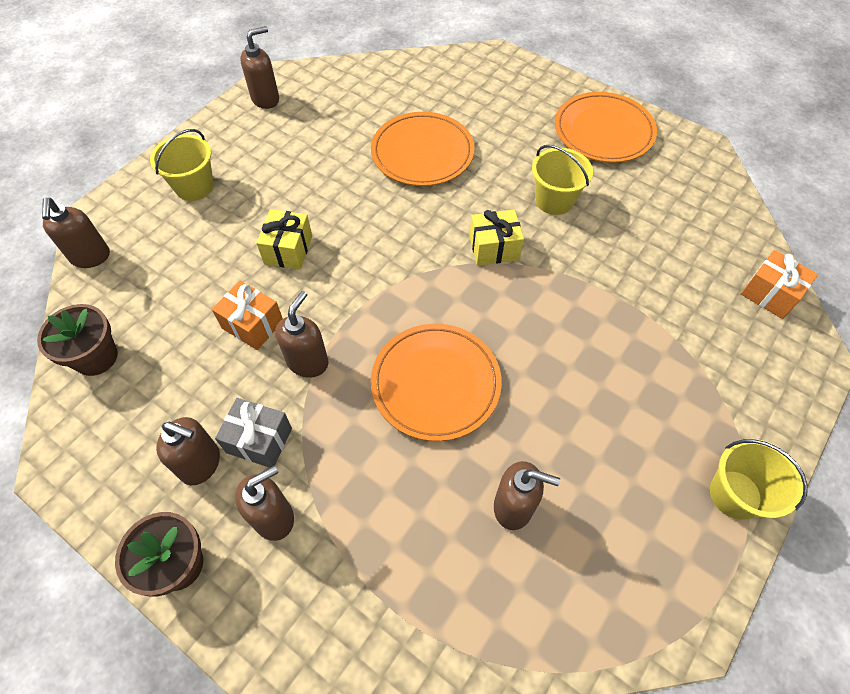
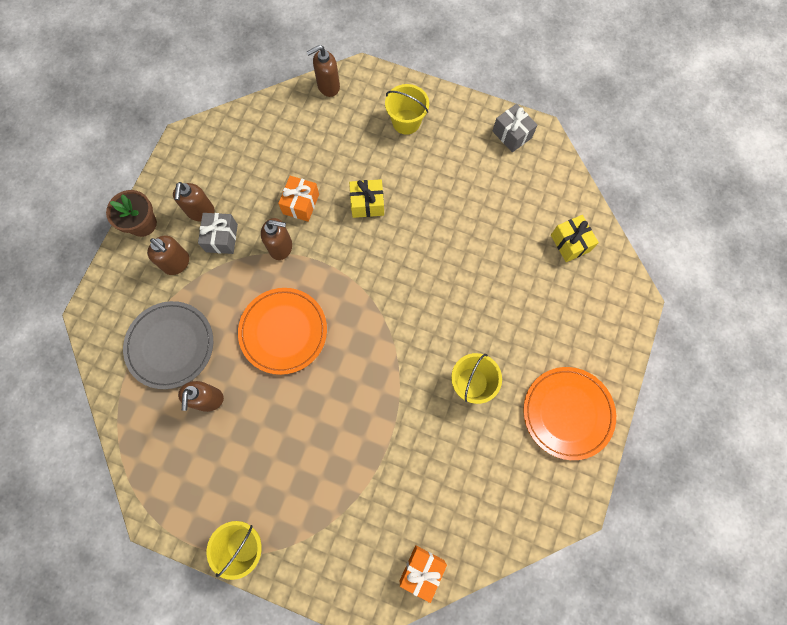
camera: 75 degrees right, 15 degrees up
(96, 357) = (256, 125): brown flower pot -> none
(266, 99) = (512, 134): brown soap dispenser -> grey gift
(412, 552) = (170, 345): none -> grey plate
(422, 153) = (491, 269): orange plate -> none
(494, 248) = (408, 345): yellow gift -> yellow gift (570, 243)

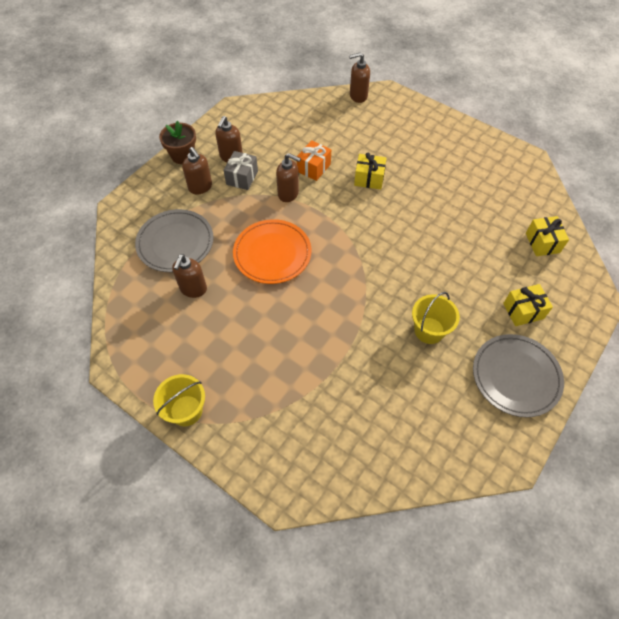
camera: 15 degrees right, 15 degrees down
(406, 122) = (416, 130): yellow bucket -> none
(422, 570) = (344, 477): orange gift -> none
(512, 134) = (504, 155): grey gift -> none
(563, 334) = (523, 311): none -> yellow gift
(567, 413) = (516, 376): orange plate -> grey plate

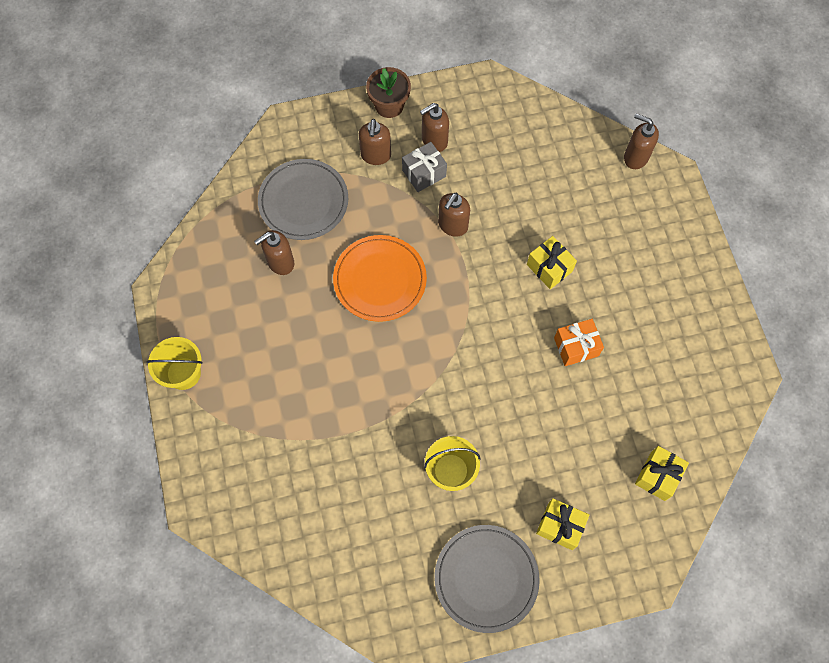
camera: 40 degrees right, 10 degrees up
(288, 194) = (452, 225): brown soap dispenser -> brown soap dispenser turned 60 degrees clockwise
(313, 168) = (504, 213): orange gift -> orange gift (576, 347)

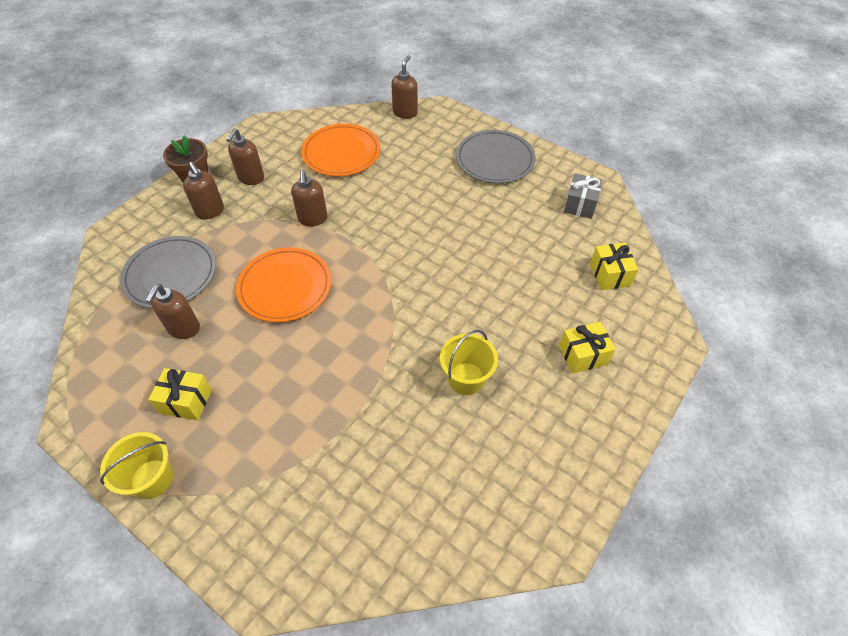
camera: 40 degrees left, 15 degrees down
(424, 173) = (260, 201): grey gift -> grey gift (580, 204)
(486, 578) = (570, 435): grey plate -> grey plate (495, 160)
(534, 167) = (341, 153): none -> orange plate
(549, 268) = (409, 202): yellow gift -> yellow gift (186, 401)
(576, 347) = (475, 235): orange gift -> none
(635, 157) = (405, 112): brown soap dispenser -> brown soap dispenser turned 120 degrees clockwise

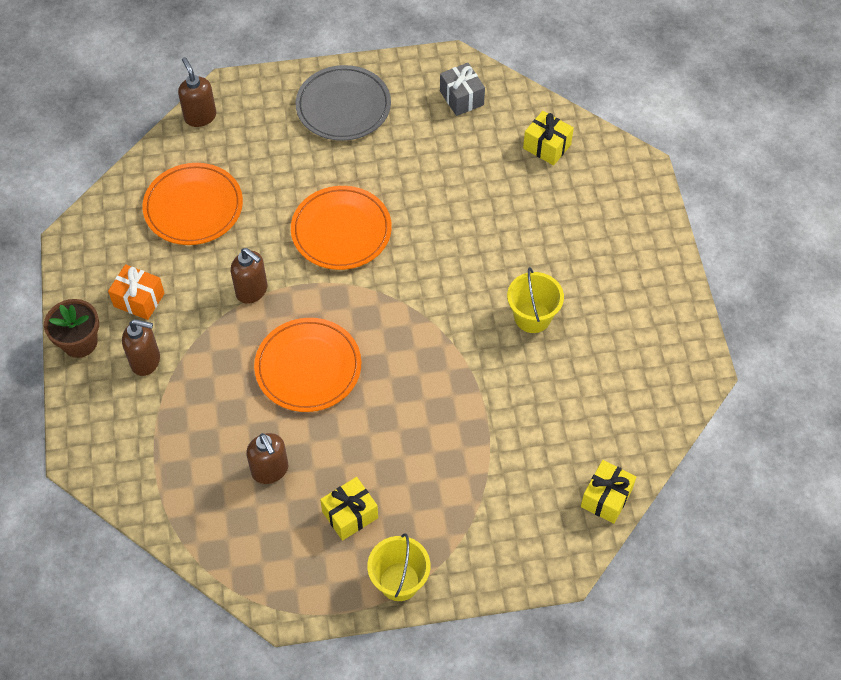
camera: 45 degrees left, 5 degrees up
(170, 274) = (193, 442): grey plate -> none
(251, 178) = (139, 300): brown soap dispenser -> orange gift
(406, 225) = (341, 231): none -> orange plate
(583, 355) = (592, 230): yellow gift -> yellow gift (606, 498)

